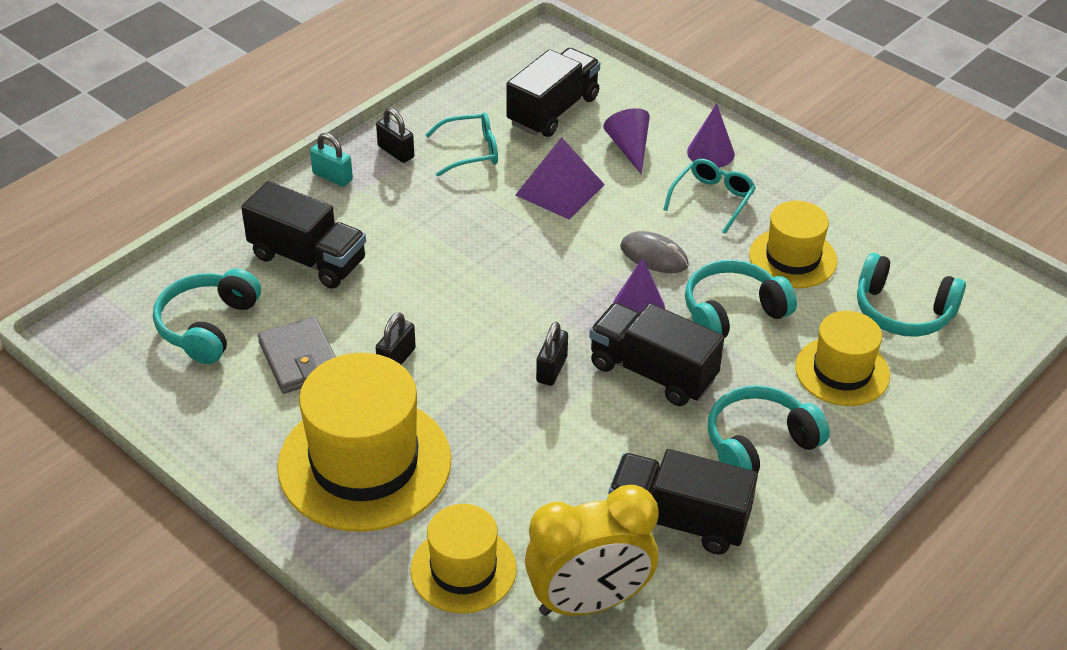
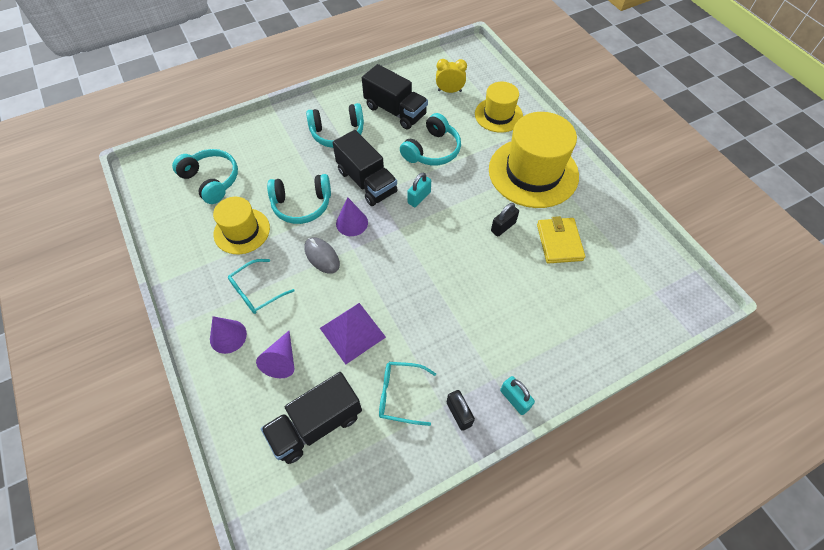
camera: 160 degrees left, 15 degrees up
(207, 326) = (615, 282): turquoise headphones -> turquoise headphones (432, 150)
(300, 359) = (559, 242): grey wallet -> yellow wallet
(307, 259) = (545, 319): black truck -> none
(552, 369) = (419, 197): black padlock -> turquoise padlock
(589, 601) = (449, 91): yellow clock -> yellow clock, size x0.54
(842, 371) = (271, 157): yellow hat -> none

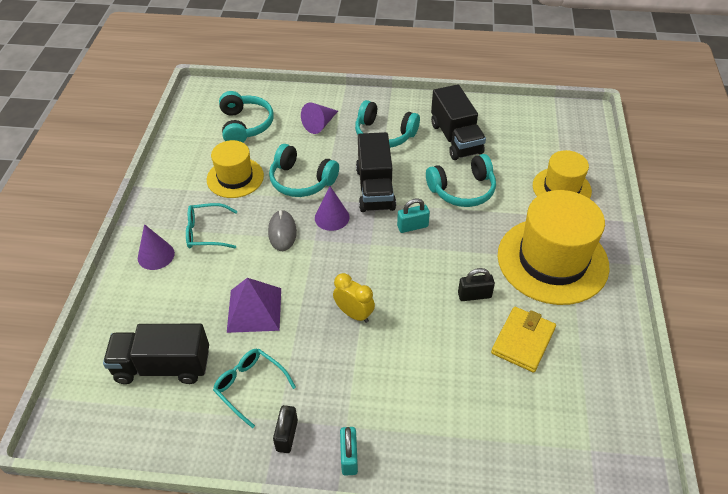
camera: 35 degrees right, 10 degrees down
(281, 360) = (179, 298): purple cone -> purple cone (320, 124)
(449, 91) = (527, 143): yellow clock -> yellow clock (354, 314)

